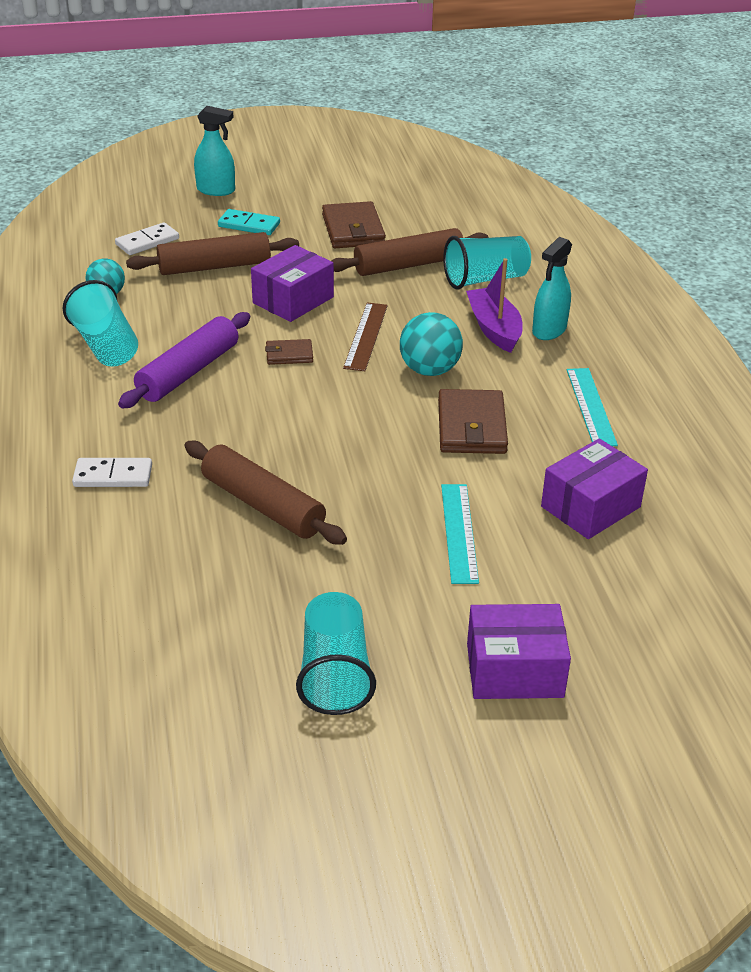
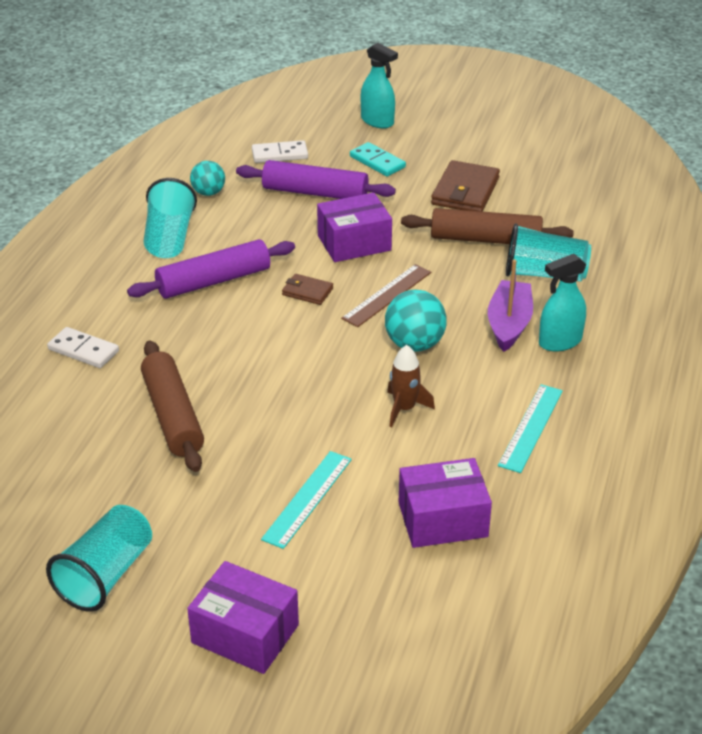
camera: 30 degrees right, 0 degrees up
(214, 266) = (315, 193): brown rolling pin -> purple rolling pin
(472, 427) = (404, 409): brown wallet -> brown rocket

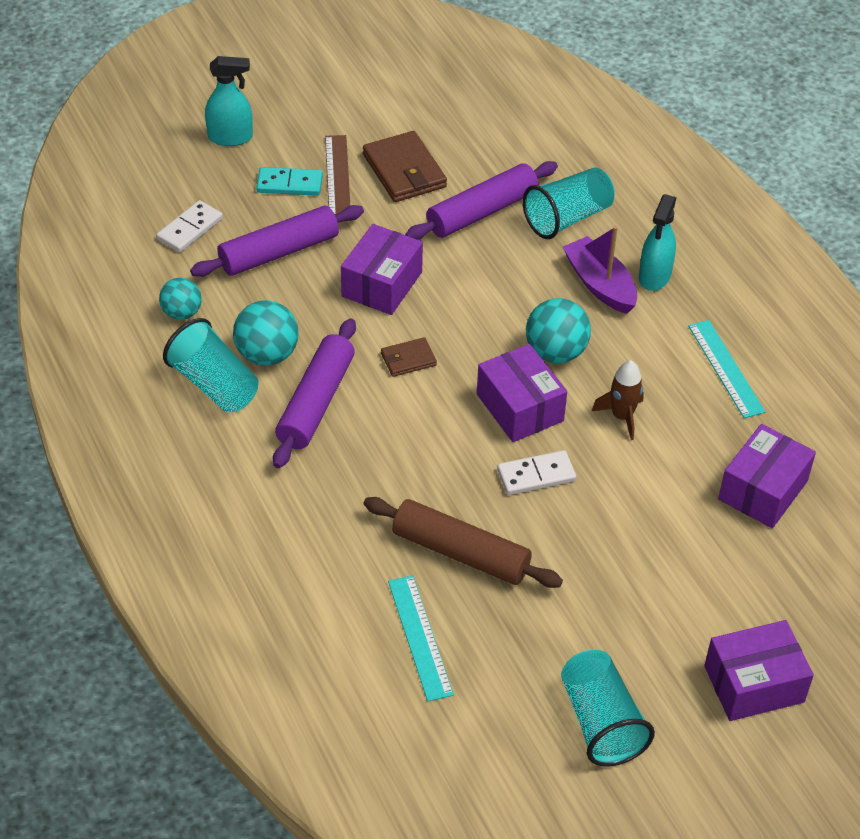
camera: 45 degrees left, 10 degrees up
(83, 350) = (301, 549): white domino -> white domino (536, 475)
(224, 240) = (267, 355): none -> turquoise ball
(307, 498) = (654, 545): turquoise ruler -> turquoise ruler (419, 637)
(339, 360) = (520, 407): none -> purple box
(387, 295) = (476, 319): brown ruler -> brown ruler (337, 176)
(485, 239) = (482, 212): brown rolling pin -> purple rolling pin

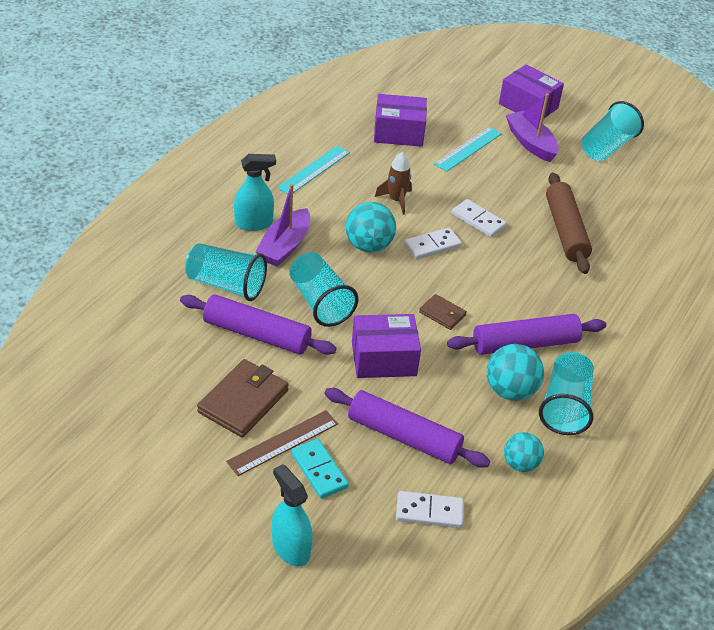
camera: 125 degrees left, 5 degrees down
(419, 637) = (635, 226): turquoise ruler -> turquoise ruler (468, 149)
(493, 274) = (320, 302): none -> turquoise cup
(520, 407) = (432, 245): purple box -> white domino
(661, 629) = (530, 143): none -> purple boat

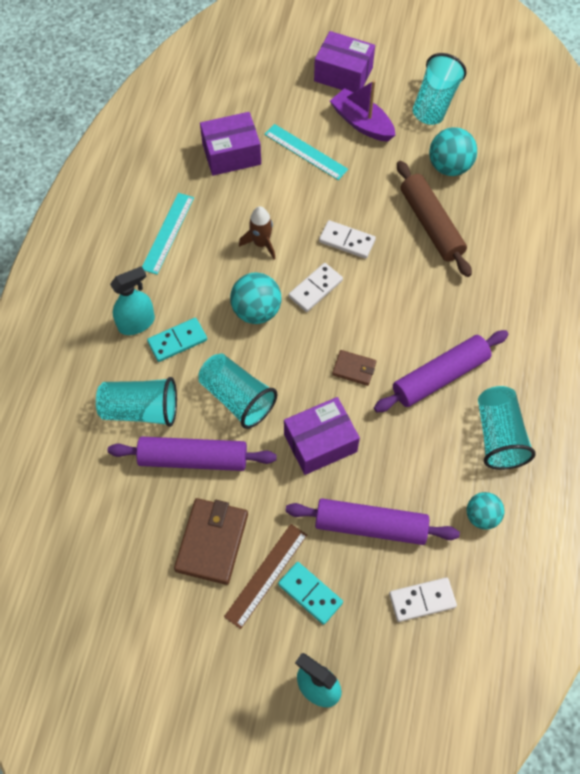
camera: 15 degrees left, 20 degrees up
(284, 246) = (177, 341): purple boat -> turquoise domino
(468, 149) = (305, 152): turquoise ruler -> turquoise ruler turned 75 degrees counterclockwise
(510, 391) = (445, 436): turquoise ball -> turquoise ball (449, 167)

